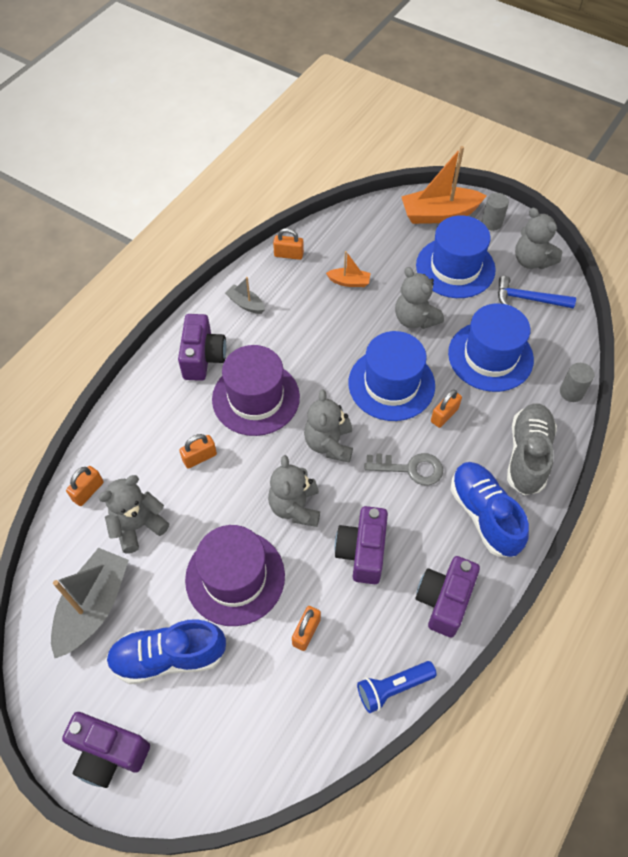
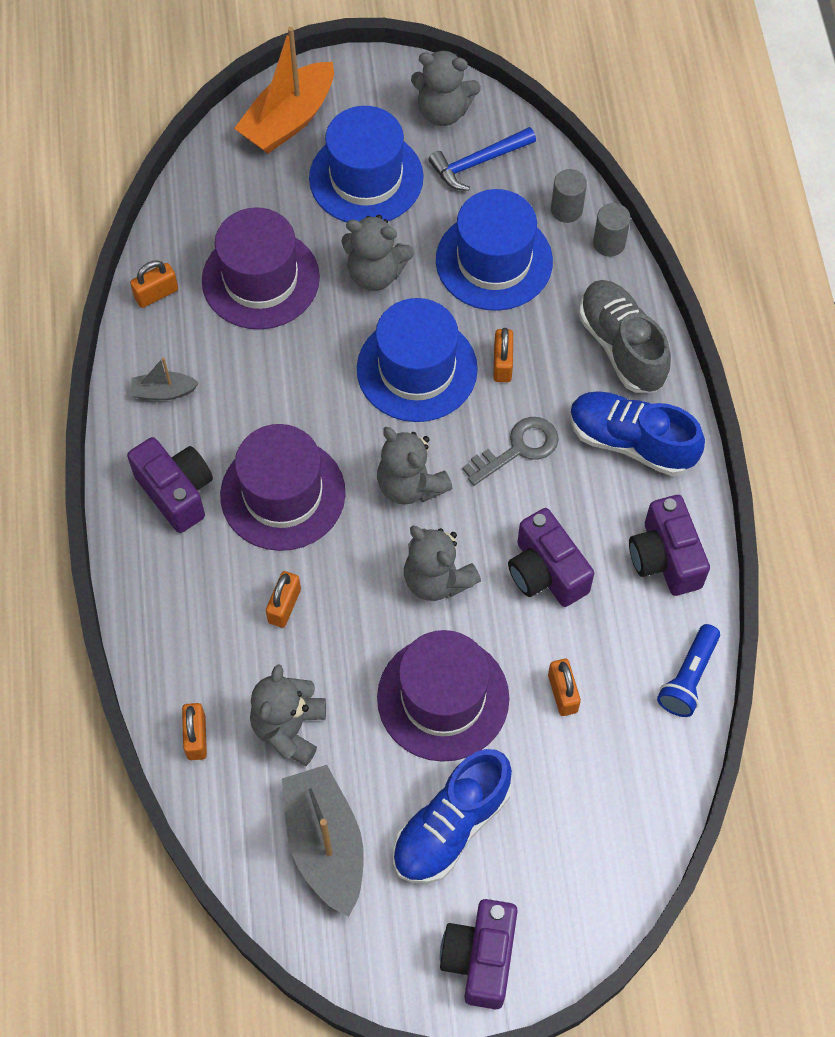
camera: 40 degrees left, 5 degrees up
(109, 753) = (480, 958): purple camera -> purple camera turned 120 degrees clockwise
(349, 282) = (260, 279): orange boat -> purple hat
(491, 223) = (359, 91): grey cylinder -> grey cylinder (566, 209)

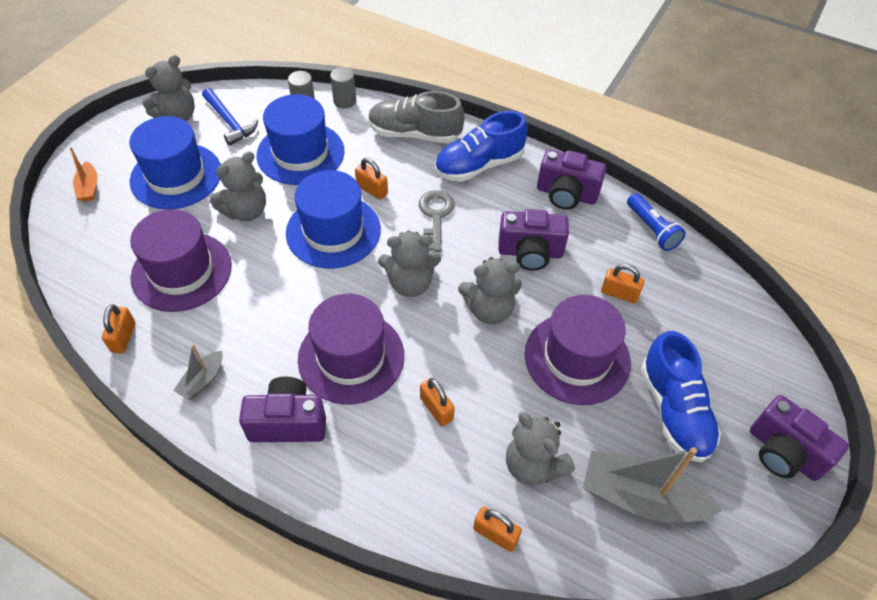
camera: 55 degrees left, 10 degrees down
(288, 120) = (89, 188): orange boat -> orange boat, size x0.50
(478, 162) = (229, 122): blue hammer -> blue hammer turned 45 degrees counterclockwise

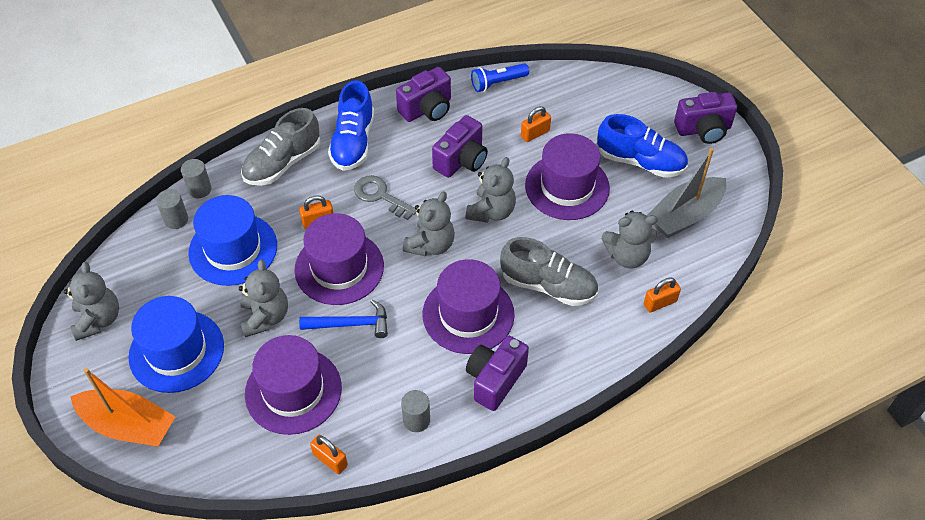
camera: 55 degrees left, 0 degrees up
(89, 188) = (128, 425): orange boat -> orange boat, size x2.01
(202, 381) = (416, 420): grey boat -> grey cylinder
(229, 122) = (144, 283): blue hammer -> blue hammer (350, 324)
(333, 231) = (339, 267): blue hat -> purple hat
(436, 409) = (548, 286): orange padlock -> grey shoe
(652, 229) = (497, 83): blue flashlight -> blue flashlight turned 150 degrees clockwise

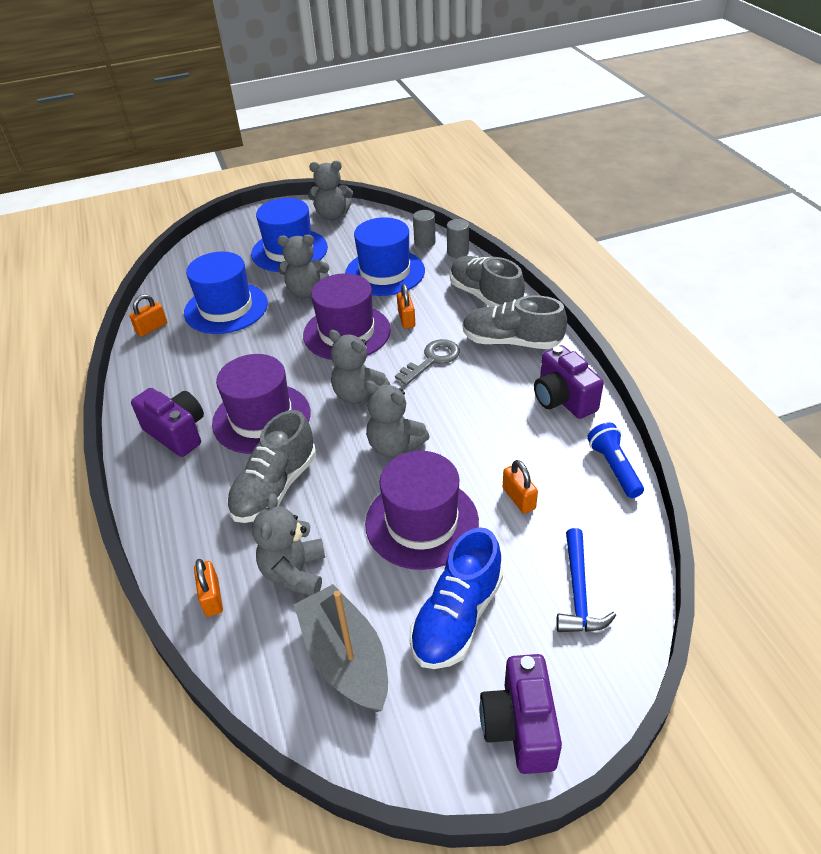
camera: 100 degrees right, 10 degrees down
(128, 425) = (233, 235): orange boat -> none
(293, 391) = (226, 308): purple hat -> blue hat
(350, 324) = (280, 339): blue hammer -> blue hammer (578, 591)
(353, 142) = (511, 342): blue shoe -> grey shoe
(416, 420) = (161, 378): grey cylinder -> none
(461, 160) = (477, 425): purple camera -> none

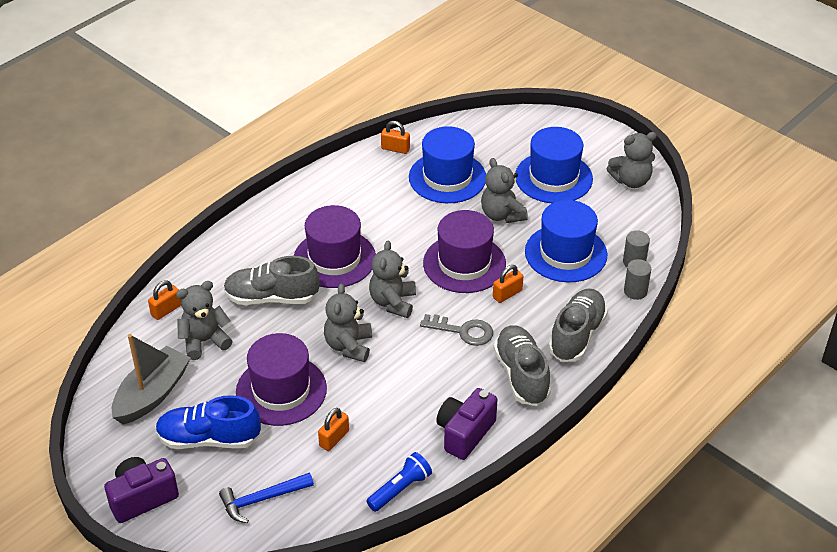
camera: 60 degrees right, 0 degrees up
(177, 433) = (294, 221): purple camera -> none
(332, 215) = (631, 180): grey teddy bear -> grey teddy bear turned 75 degrees counterclockwise

